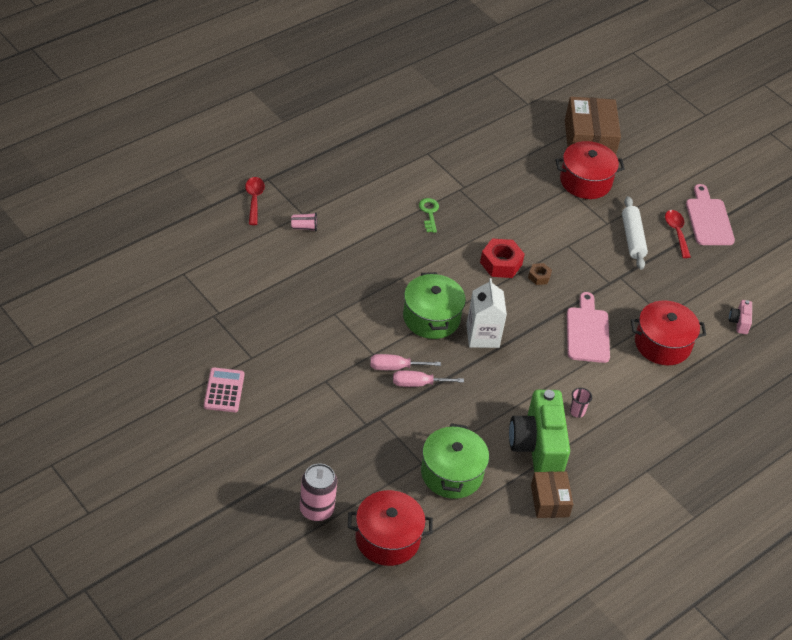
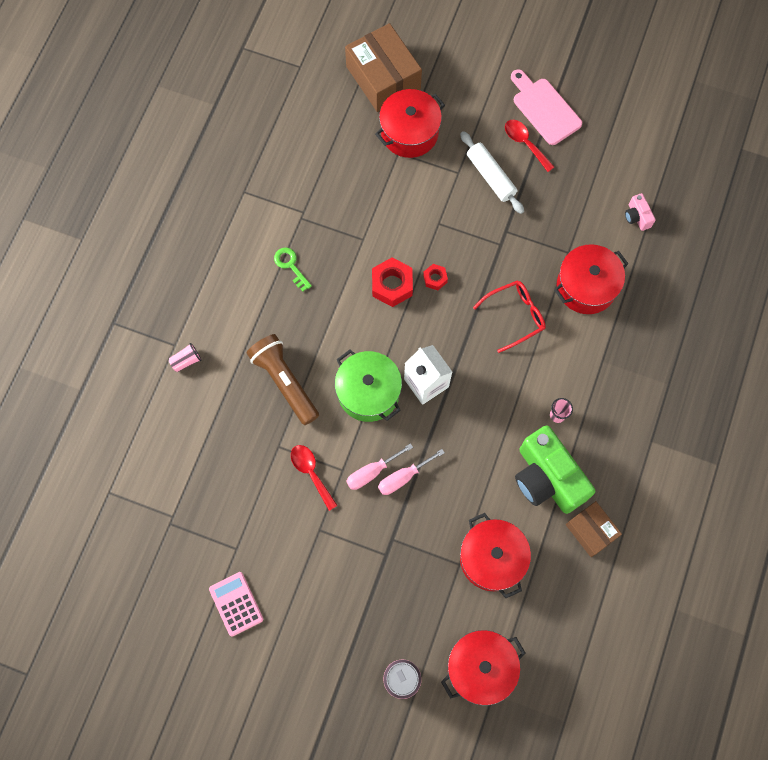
camera: 25 degrees left, 25 degrees up
(254, 199) = (117, 357): red spoon -> red spoon (311, 473)
(370, 278) = (285, 382): none -> brown flashlight
(451, 473) = (492, 558): green pot -> red pot
(539, 277) = (435, 278): brown nut -> red nut
(587, 332) = (514, 316): pink cutting board -> red glasses

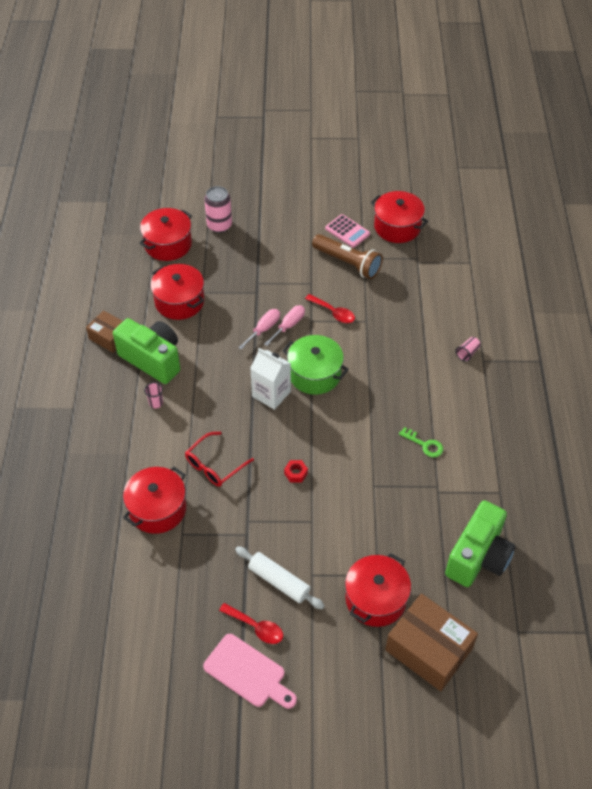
camera: 160 degrees right, 20 degrees down
(168, 588) = (397, 227): none -> red pot
(285, 382) = (383, 362): brown flashlight -> brown flashlight (348, 263)
(298, 138) = (478, 557): none -> green camera
(392, 285) = (331, 456): red nut -> none
(637, 217) = (123, 588): pink camera -> none

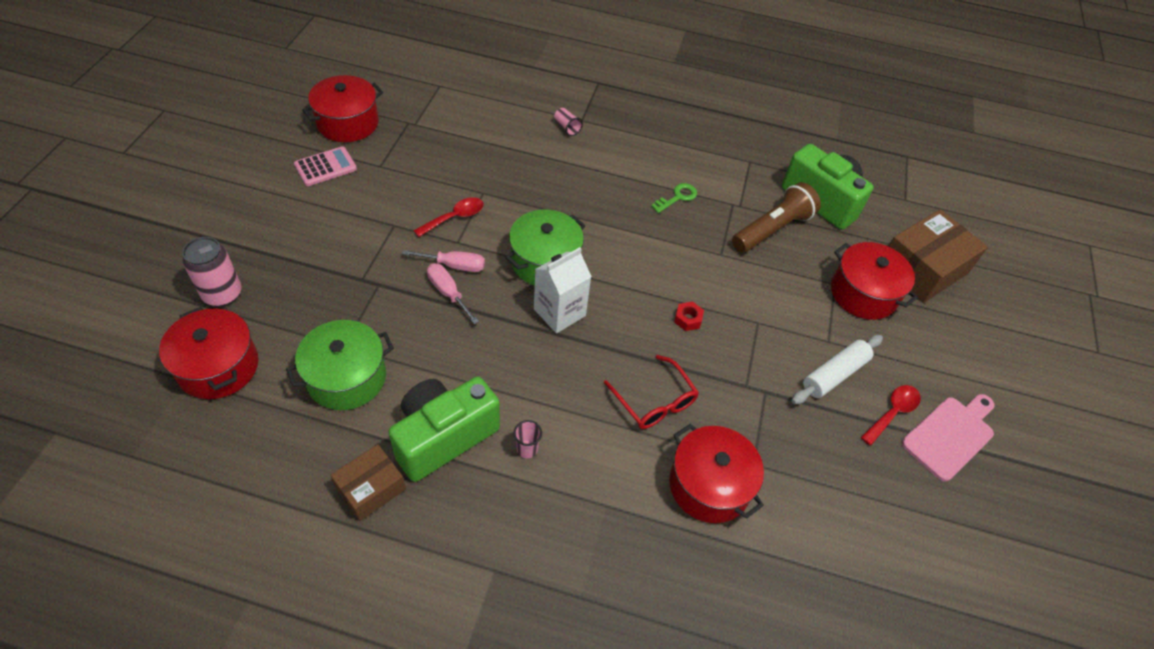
camera: 80 degrees left, 0 degrees up
(179, 301) = (346, 377): red pot -> green pot
(289, 325) = (454, 266): pink screwdriver -> pink screwdriver turned 135 degrees clockwise
(348, 263) = (380, 182): brown flashlight -> brown flashlight (772, 229)

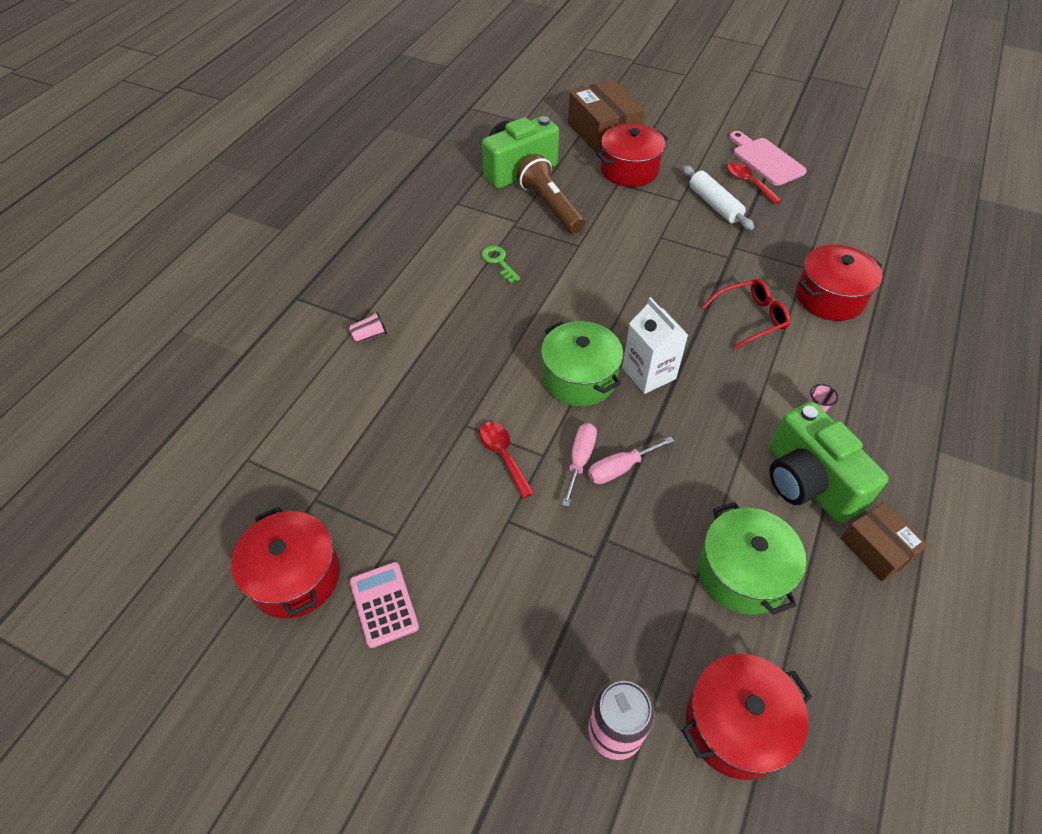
camera: 75 degrees left, 0 degrees up
(687, 319) = (657, 281): red nut -> none

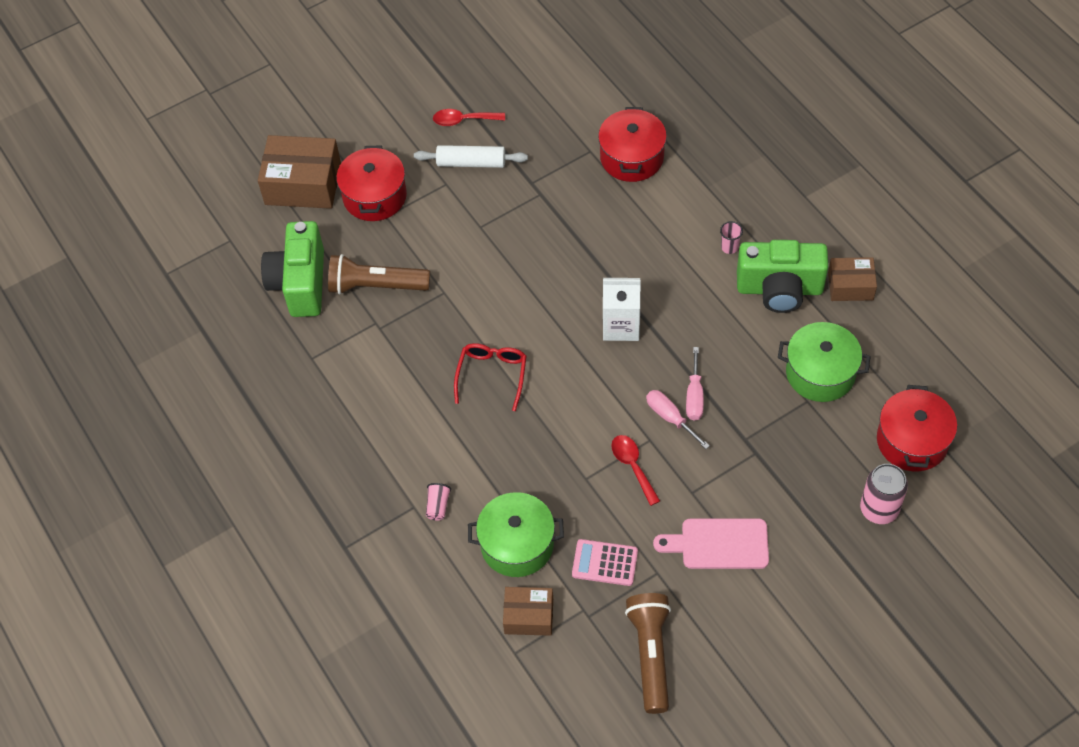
camera: 55 degrees left, 5 degrees up
(291, 451) = (529, 616): none -> brown box
(295, 576) = (650, 655): red pot -> brown flashlight
(384, 604) = (710, 604): pink calculator -> pink calculator (604, 563)
(499, 262) = (419, 364): green key -> none
(503, 456) = (633, 466): red spoon -> red spoon turned 60 degrees clockwise
(579, 378) = (593, 375): green pot -> green pot (517, 544)
(750, 318) = (614, 223): red glasses -> red glasses (492, 376)
(766, 160) = (444, 87): pink cutting board -> pink cutting board (719, 544)

